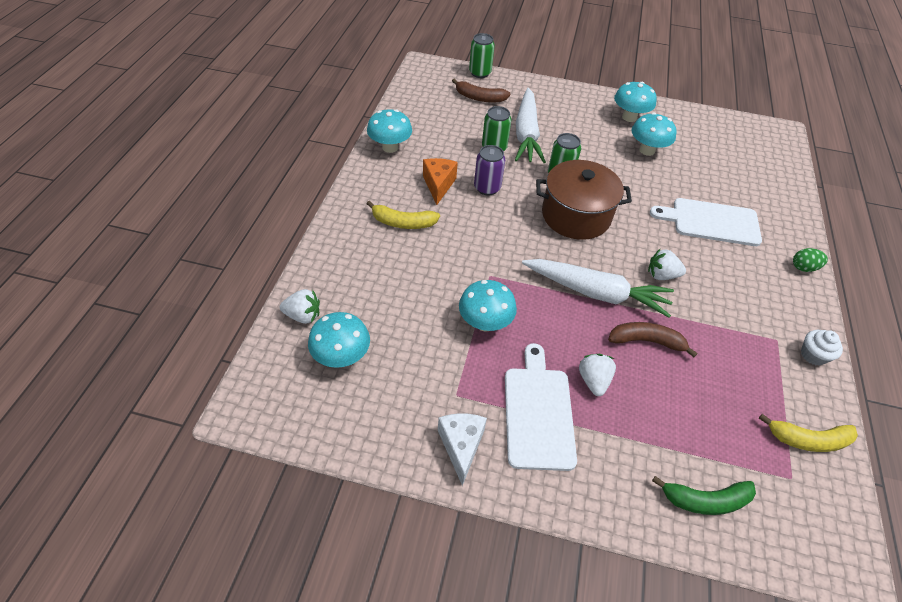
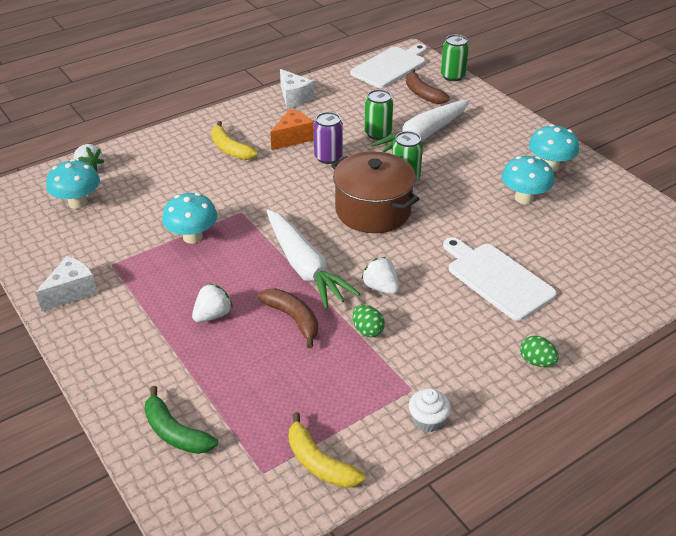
camera: 45 degrees right, 10 degrees down
(390, 147) = (294, 98): turquoise mushroom -> white cheese
(538, 412) = (146, 307): white cutting board -> white cutting board (390, 66)
(698, 315) = (367, 330): none -> green egg

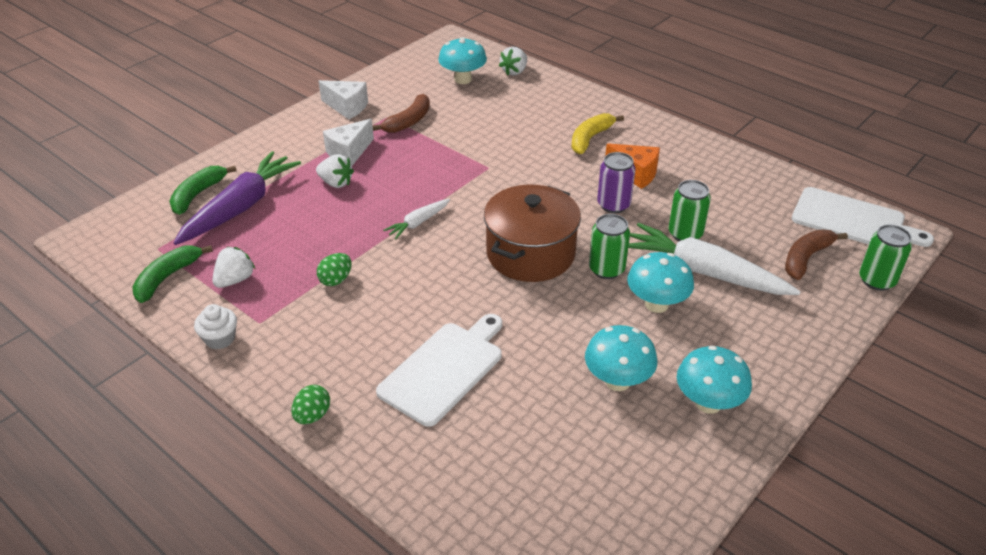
camera: 75 degrees right, 0 degrees up
(192, 237) = (439, 148): turquoise mushroom -> turquoise mushroom (656, 304)
(219, 394) = (240, 207): none -> purple carrot
(293, 319) = (341, 230): brown banana -> brown banana (408, 121)
(294, 98) = (718, 159): white cheese -> white cheese (349, 152)
(305, 267) = (418, 223): white carrot -> white carrot, size x0.49
(319, 463) = (167, 277): yellow banana -> green banana
(381, 287) = (402, 279): white strawberry -> white strawberry (235, 280)

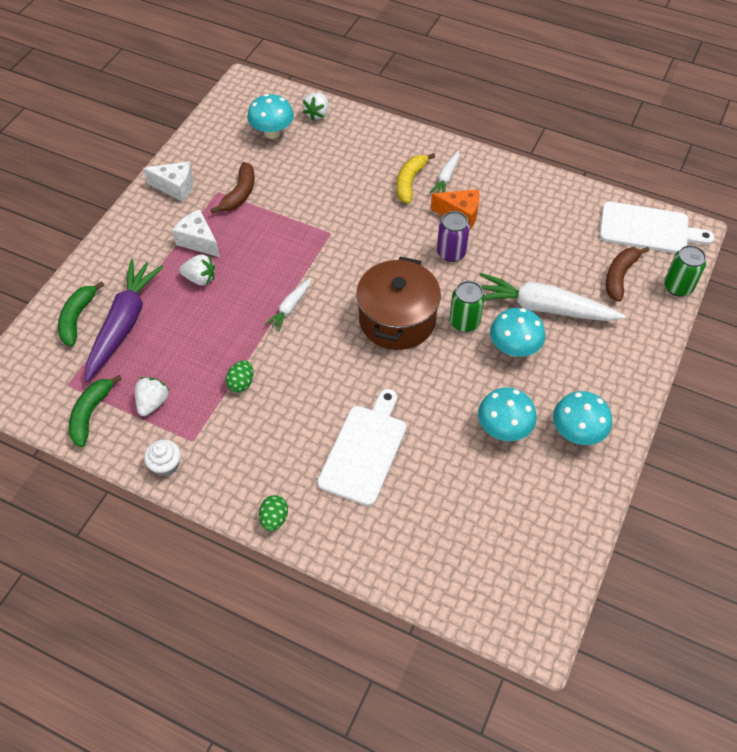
camera: 15 degrees left, 15 degrees up
(349, 152) = (198, 241): white cheese -> white cheese turned 105 degrees clockwise
(631, 141) = (446, 178): none -> white carrot
(685, 234) = (518, 271): green can -> none

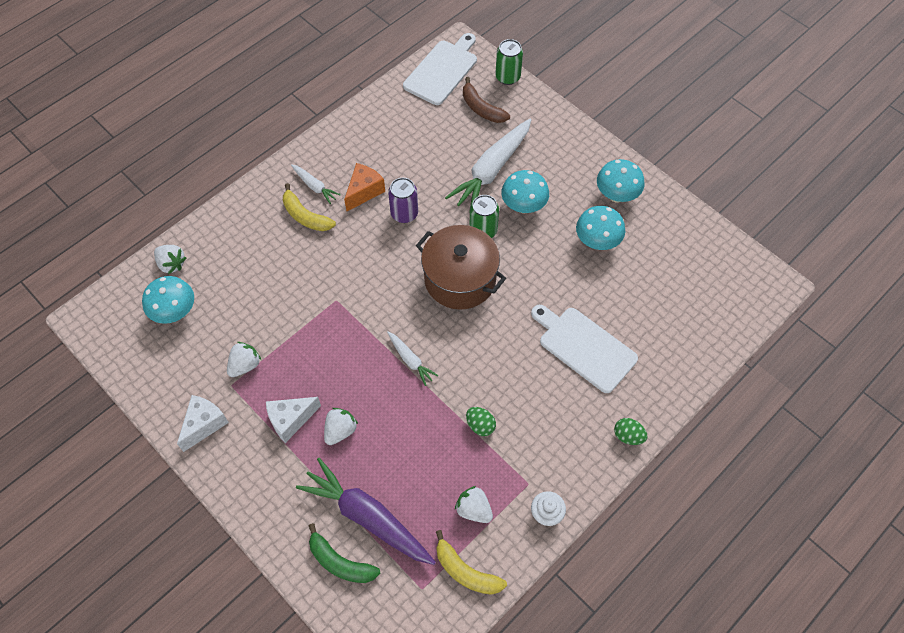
camera: 70 degrees left, 5 degrees up
(91, 414) = (466, 571): green banana -> yellow banana
(239, 194) = (245, 365): brown banana -> white strawberry

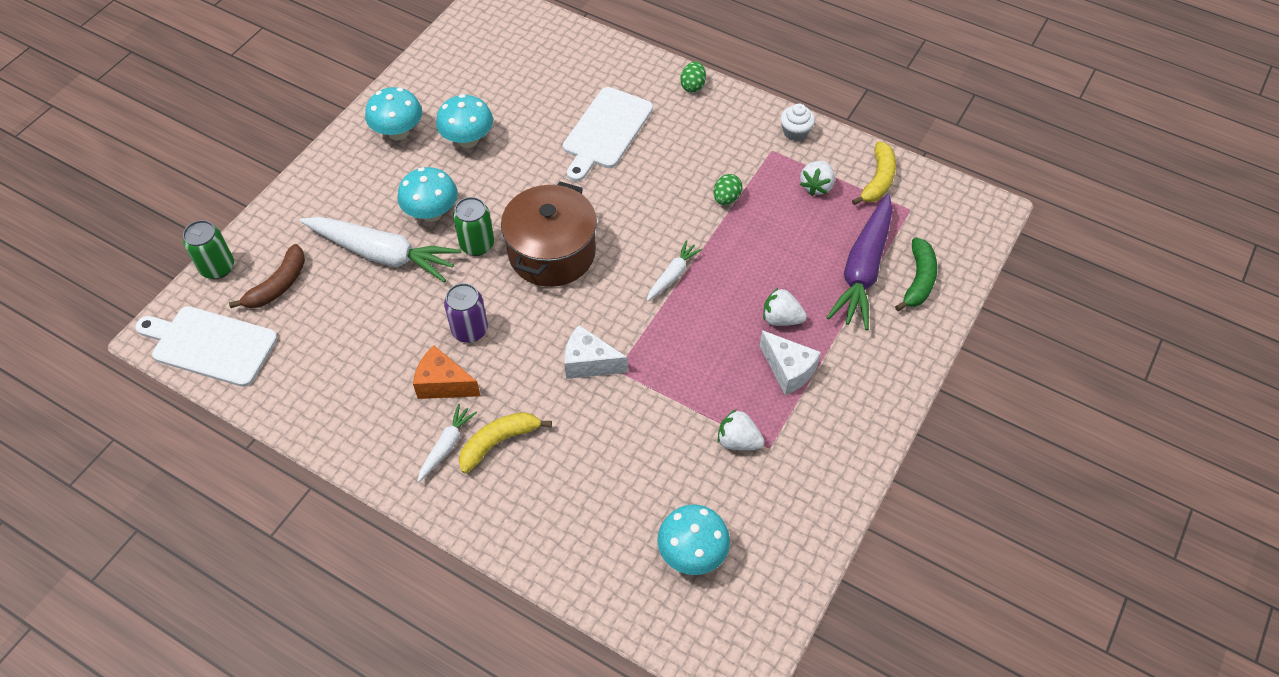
camera: 105 degrees left, 5 degrees down
(171, 264) = (619, 587): white strawberry -> none
(204, 424) = (829, 459): white cheese -> white cheese (589, 363)
(305, 216) = (499, 442): yellow banana -> yellow banana turned 150 degrees counterclockwise

